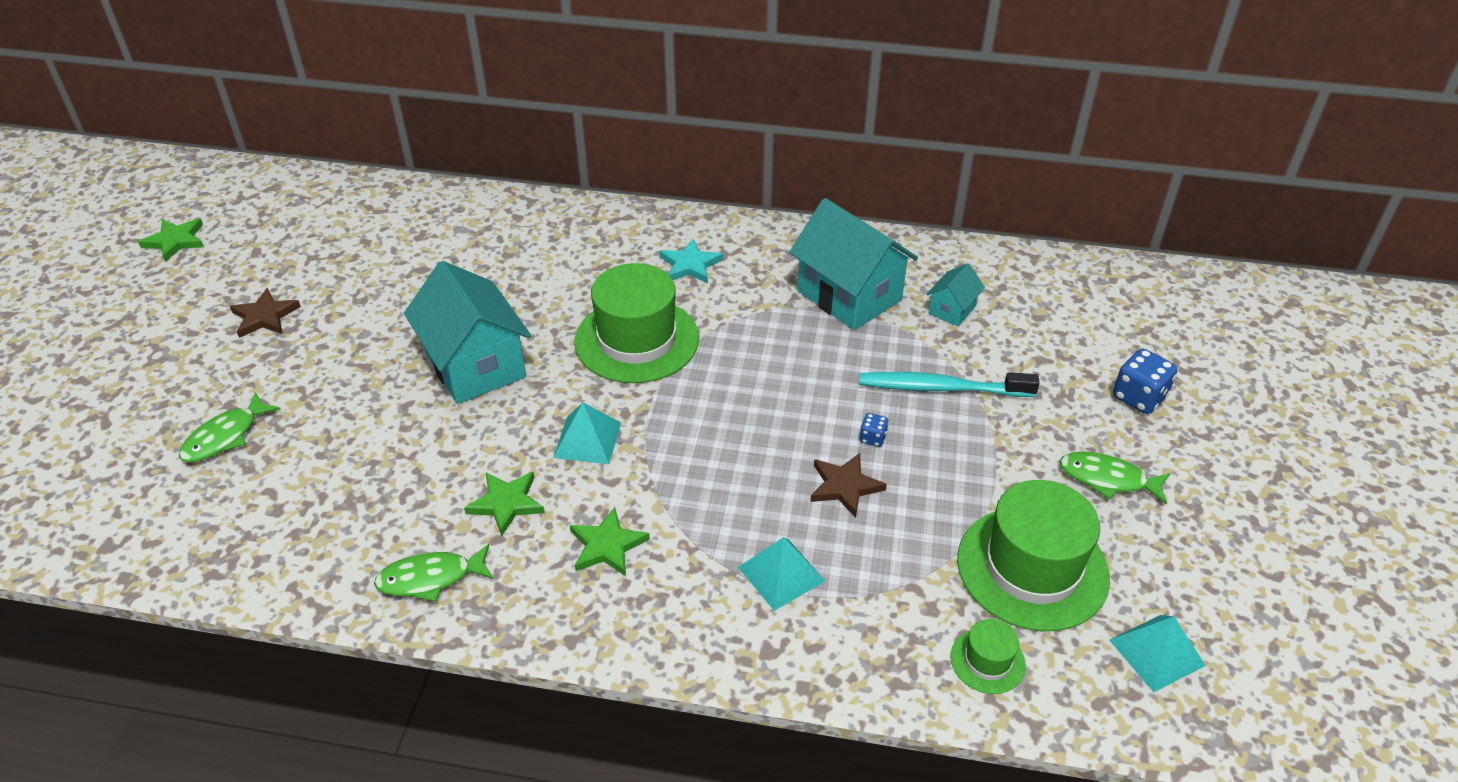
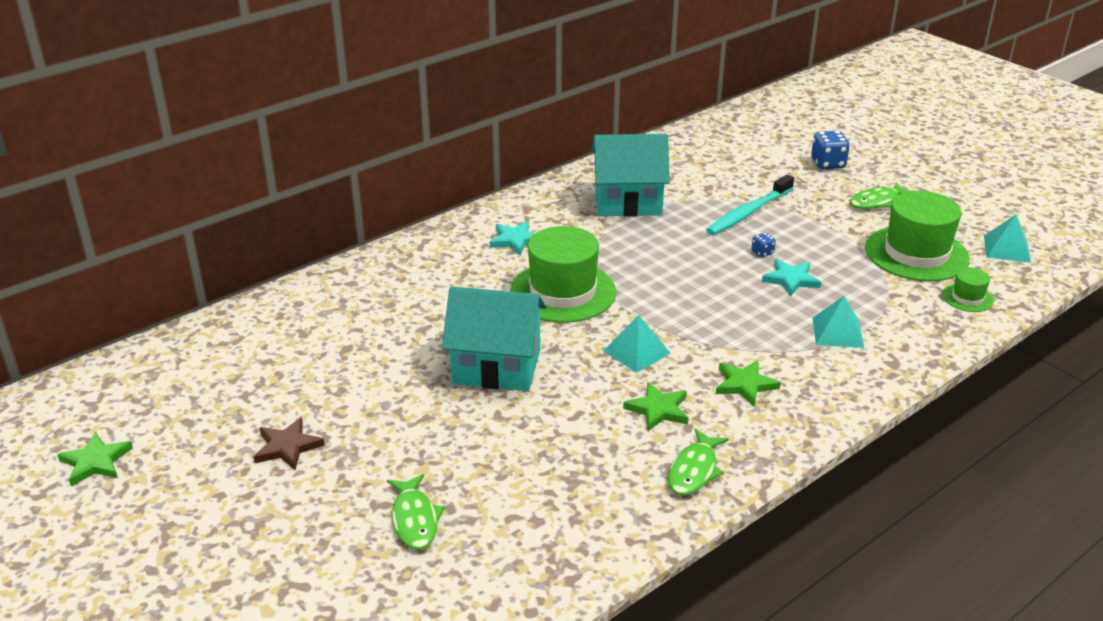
camera: 50 degrees left, 10 degrees down
(845, 486) = (791, 279): brown star -> turquoise star
(952, 310) = (687, 178): turquoise house -> none

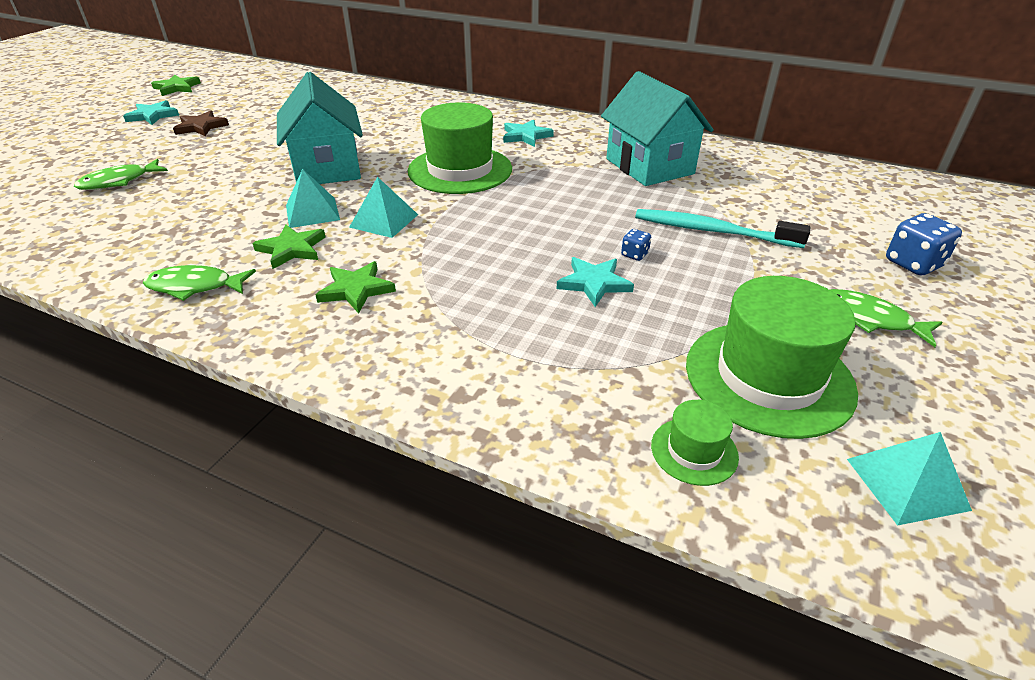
camera: 65 degrees right, 5 degrees up
(200, 488) = (153, 115): none -> turquoise star
(837, 332) = (503, 336): turquoise pyramid -> turquoise pyramid (312, 212)

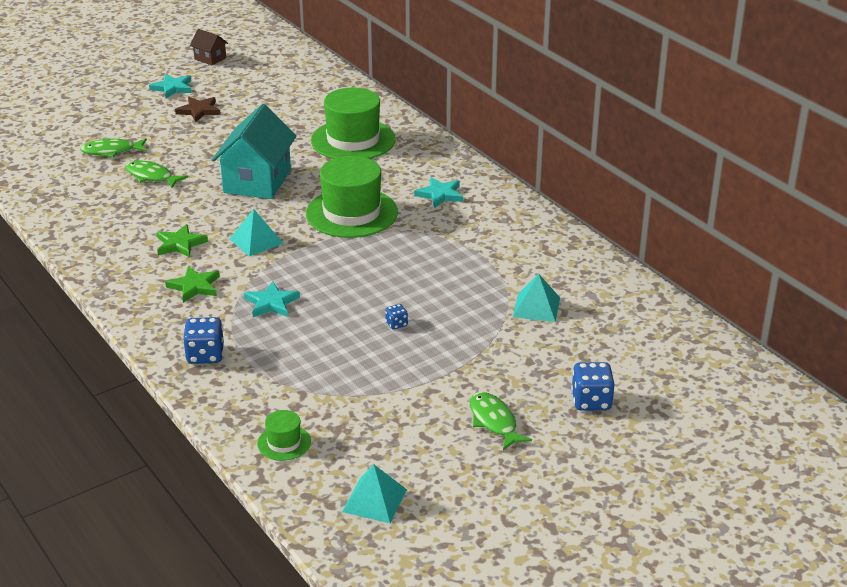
camera: 30 degrees right, 5 degrees down
(177, 88) = (210, 58): green star -> brown house
(195, 286) = (106, 252): green fish -> green fish (151, 176)
(312, 212) = (215, 218): turquoise pyramid -> turquoise pyramid (536, 307)
(455, 369) = (205, 355): none -> blue dice
(594, 283) = (344, 334): turquoise star -> turquoise star (271, 303)
(649, 166) = (505, 256): turquoise house -> none
(712, 231) = (477, 326): turquoise toothbrush -> none
(768, 377) = (376, 426): green hat -> green hat (353, 140)

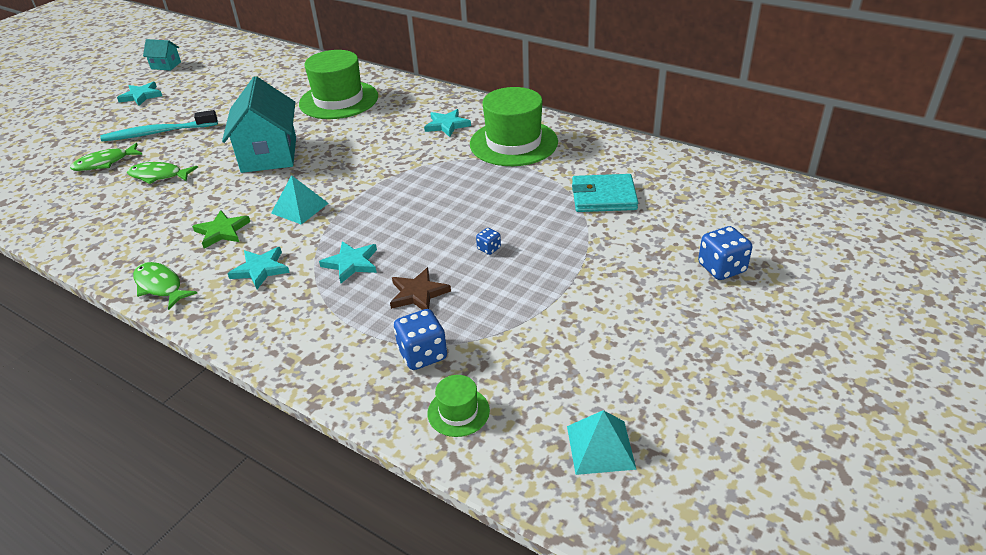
camera: 20 degrees left, 5 degrees up
(170, 132) = (158, 133): none -> turquoise toothbrush
(194, 286) = (260, 269): green star -> turquoise star
(199, 111) = (177, 109): brown star -> brown star (418, 293)
(205, 355) = (312, 339): blue dice -> blue dice (423, 354)
(210, 58) = (166, 65): brown house -> turquoise house
(351, 213) = (377, 160): green hat -> green hat (513, 143)
(494, 421) = (652, 316): green fish -> green fish (160, 286)
(536, 307) = (603, 197): turquoise pyramid -> turquoise wallet

